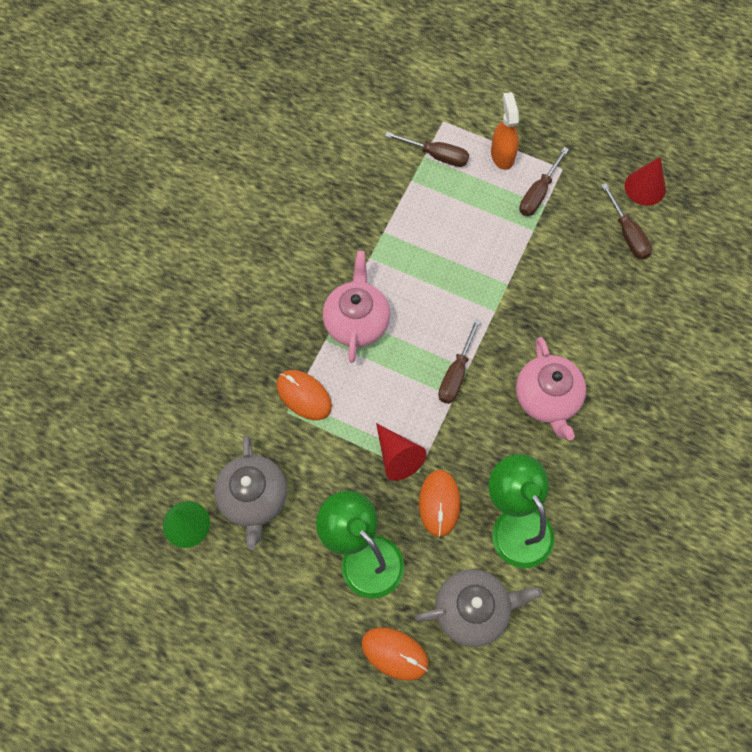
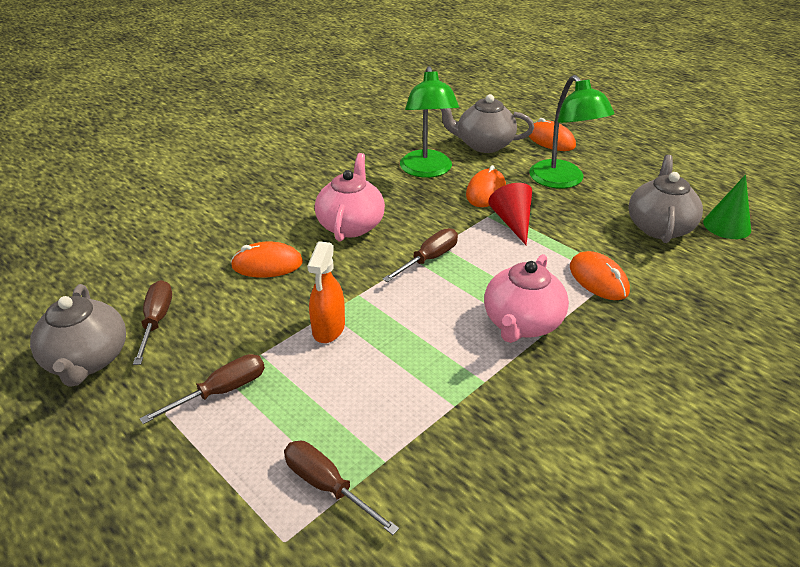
camera: 160 degrees left, 30 degrees down
(502, 155) = (231, 455): orange spray bottle -> orange spray bottle (328, 329)
(588, 320) = (267, 264): none -> orange mouse
(645, 187) = (87, 360): red cone -> grey teapot

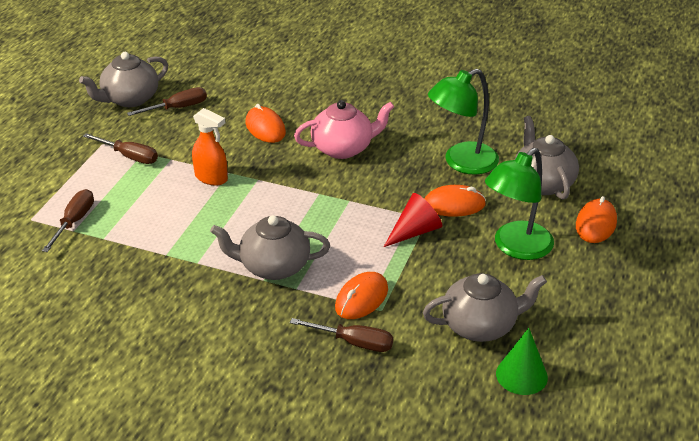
camera: 65 degrees right, 0 degrees up
(328, 329) = (211, 178): orange spray bottle -> orange spray bottle turned 135 degrees counterclockwise
(429, 259) = (325, 200): brown screwdriver -> brown screwdriver (354, 342)
(522, 323) = (273, 266): pink teapot -> grey teapot

